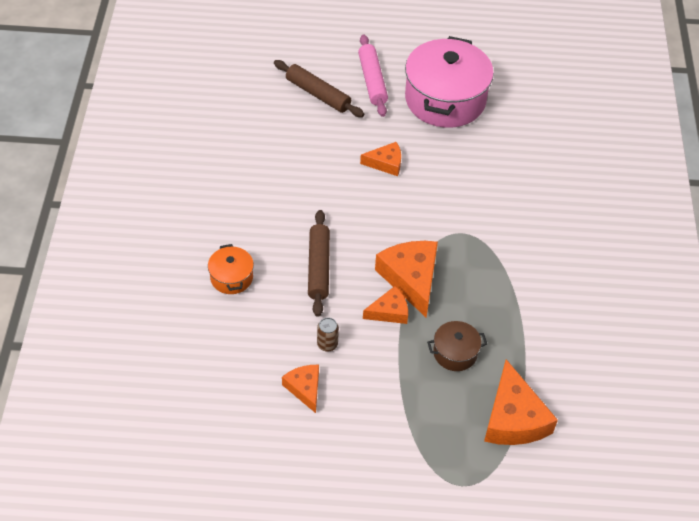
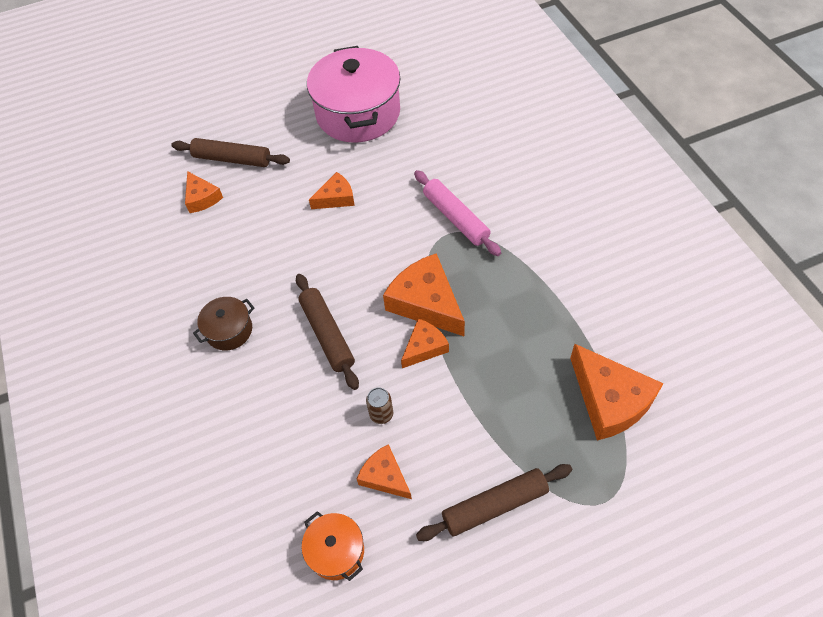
camera: 20 degrees left, 5 degrees up
(231, 277) = (241, 389): orange pot -> orange pot (336, 551)
(277, 116) = (202, 198): none -> orange cheese
(372, 81) = (279, 124): pink rolling pin -> pink rolling pin (456, 218)
(375, 447) = (495, 505): none -> brown rolling pin
(455, 353) = (513, 359): brown pot -> brown pot (229, 330)

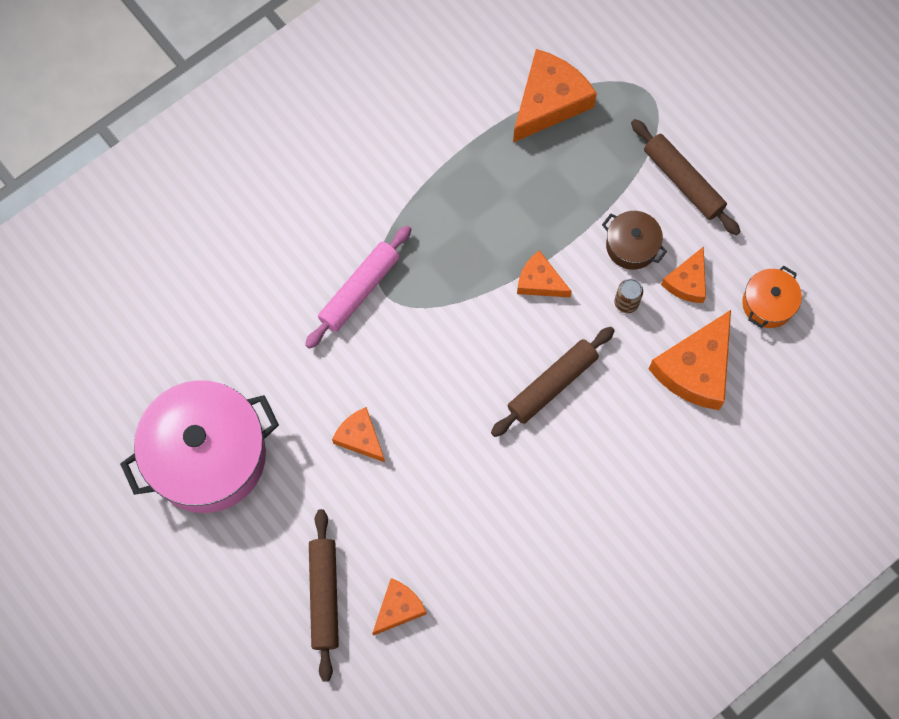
camera: 110 degrees left, 15 degrees up
(229, 330) = (577, 493): brown pot -> brown pot (631, 246)
(426, 302) = (484, 293): orange cheese -> orange cheese (695, 369)

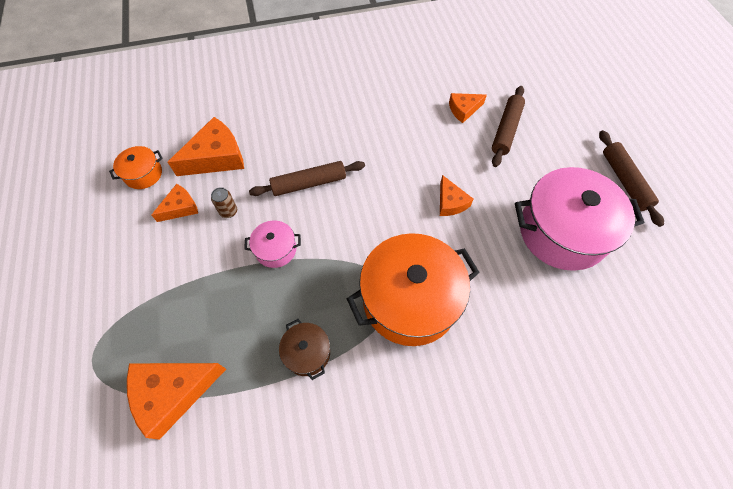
camera: 155 degrees left, 10 degrees down
(359, 290) = (410, 300): pink rolling pin -> orange pot
(540, 281) = (276, 249): orange cheese -> pink pot
(631, 246) = (197, 246): brown pot -> brown pot (307, 353)
(683, 181) = (127, 275): brown rolling pin -> brown rolling pin (624, 181)

